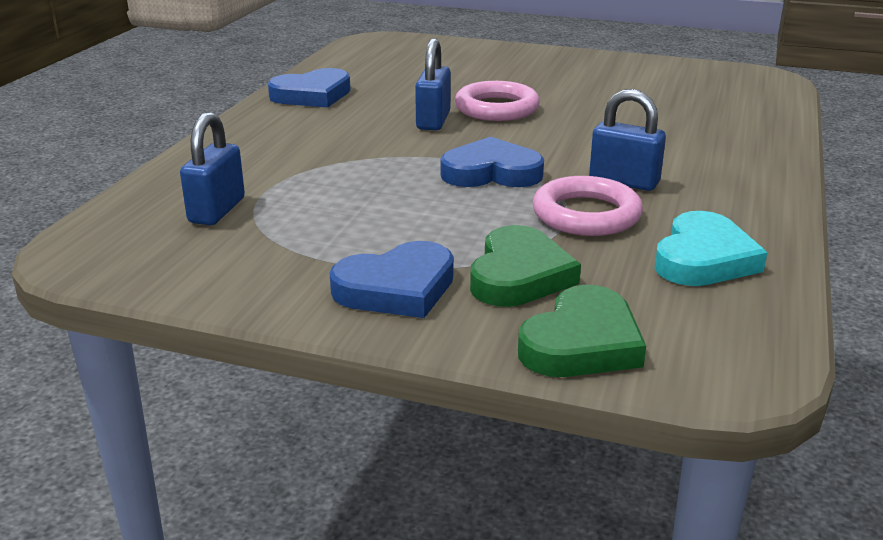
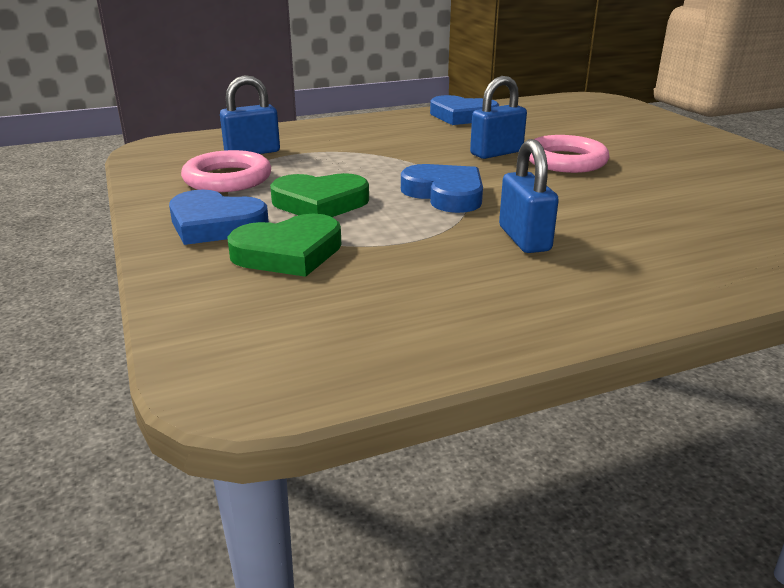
camera: 50 degrees right, 0 degrees up
(582, 343) = (208, 305): green heart -> green heart (320, 203)
(586, 214) = (433, 244): pink ring -> pink ring (227, 179)
(703, 258) = (430, 311): turquoise heart -> none

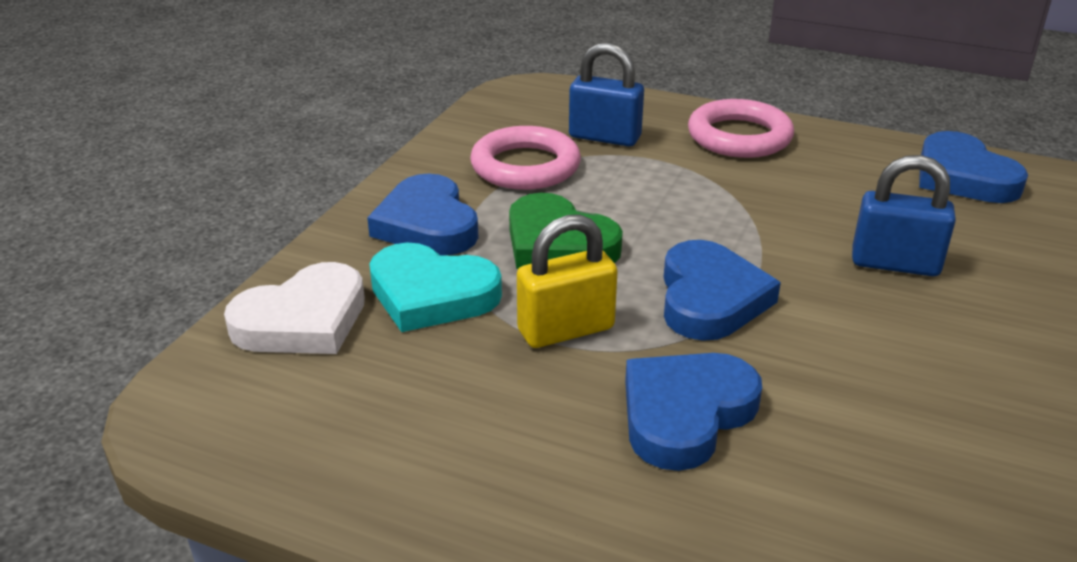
camera: 45 degrees right, 5 degrees up
(223, 301) = (303, 320): none -> white heart
(288, 253) = (431, 294): green heart -> turquoise heart
(400, 234) = (566, 330): none -> yellow padlock
(524, 239) = (685, 414): blue padlock -> blue heart
(565, 161) = (975, 324): pink ring -> pink ring (739, 137)

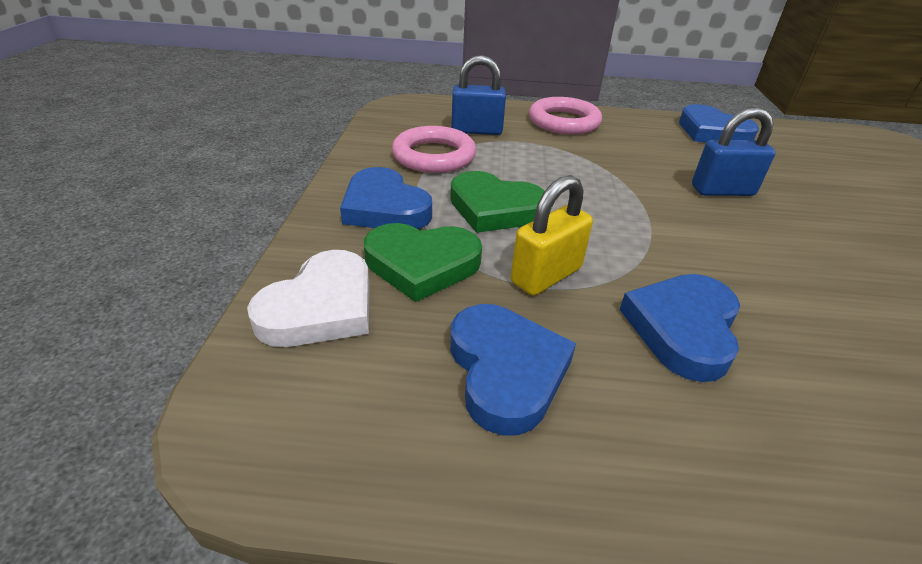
camera: 20 degrees left, 5 degrees up
(431, 294) = (422, 264): turquoise heart -> green heart
(710, 298) = (629, 233): blue heart -> blue heart (506, 370)

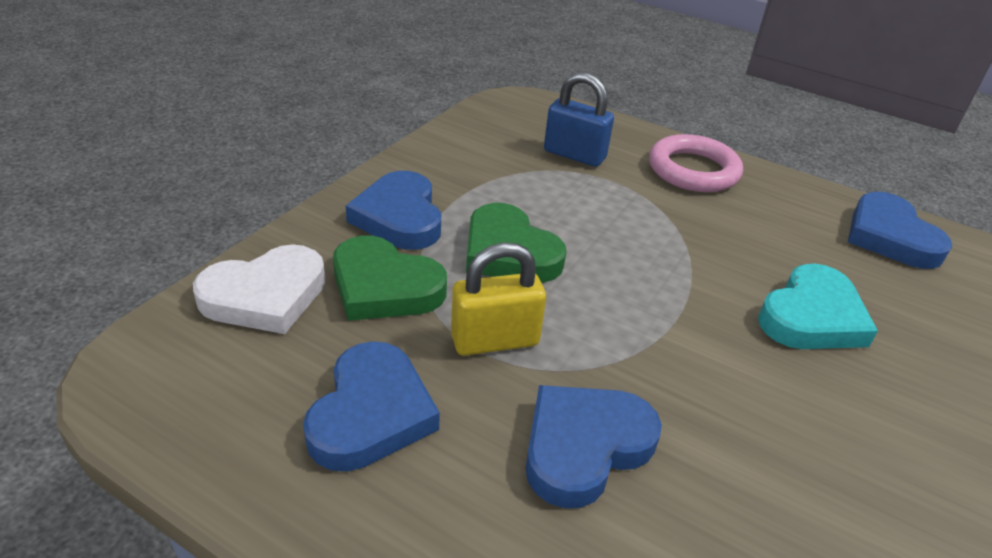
camera: 25 degrees right, 0 degrees up
(434, 156) = (499, 173): pink ring -> none
(722, 191) = (812, 317): blue padlock -> turquoise heart

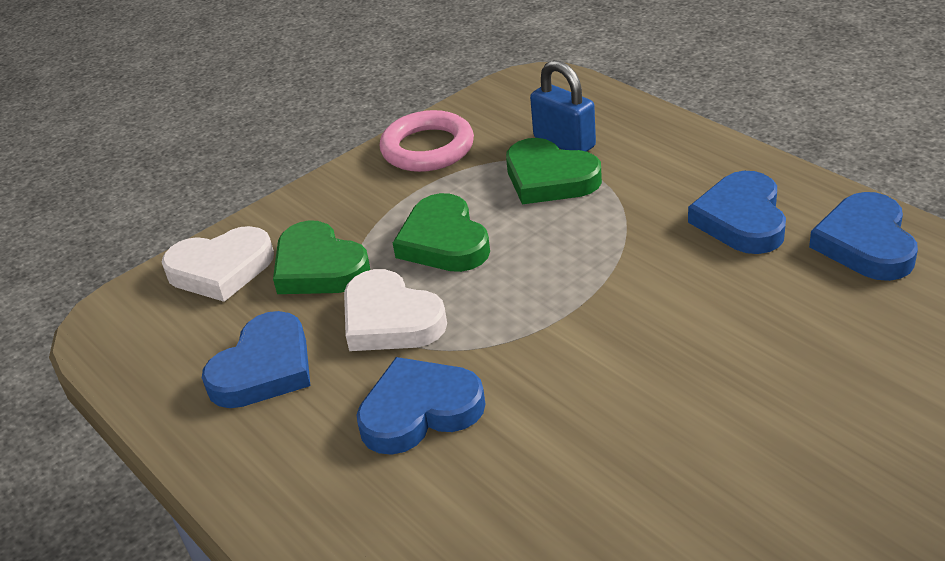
camera: 25 degrees right, 0 degrees up
(399, 217) = (360, 204): blue heart -> blue heart (741, 219)
(495, 340) = (390, 319): yellow padlock -> white heart
(580, 187) = (549, 178): none -> green heart
(693, 170) = (685, 161): pink ring -> pink ring (427, 148)
(812, 317) = (709, 320): turquoise heart -> none

